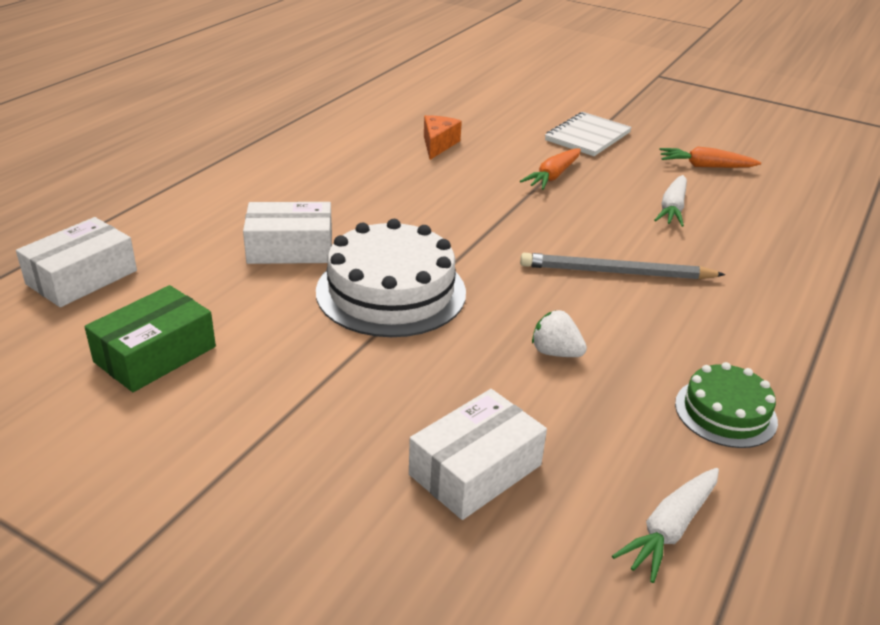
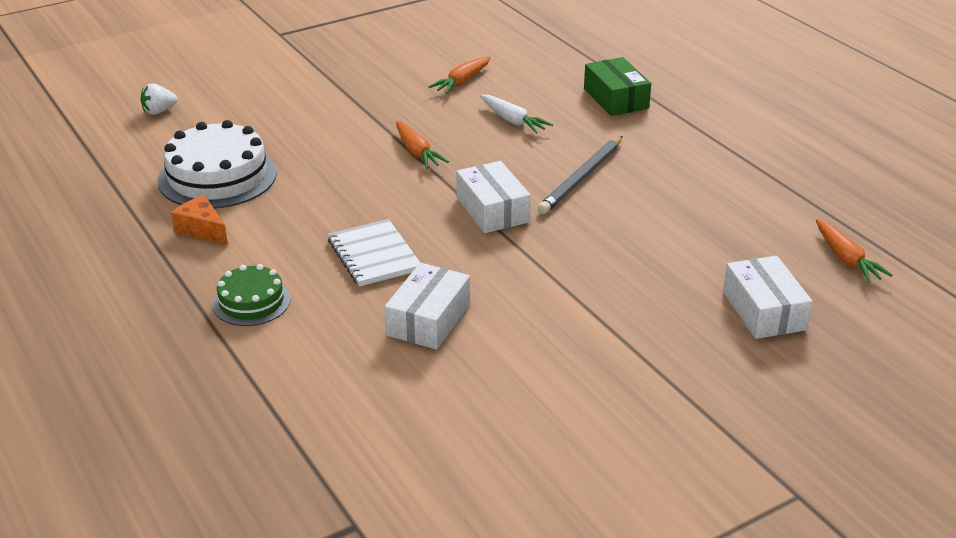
camera: 60 degrees left, 0 degrees up
(82, 277) = (386, 454): white box -> white box (492, 210)
(155, 354) = (546, 428): green box -> green box (616, 98)
(391, 291) = (535, 285): white cake -> white cake (217, 176)
(438, 144) = (304, 188): orange cheese -> orange cheese (202, 230)
(555, 352) = (661, 238): white strawberry -> white strawberry (159, 111)
(587, 137) = (363, 111): white notebook -> white notebook (374, 255)
(670, 529) = (846, 259): white carrot -> orange carrot
(725, 412) = (758, 199): green cake -> green cake (251, 302)

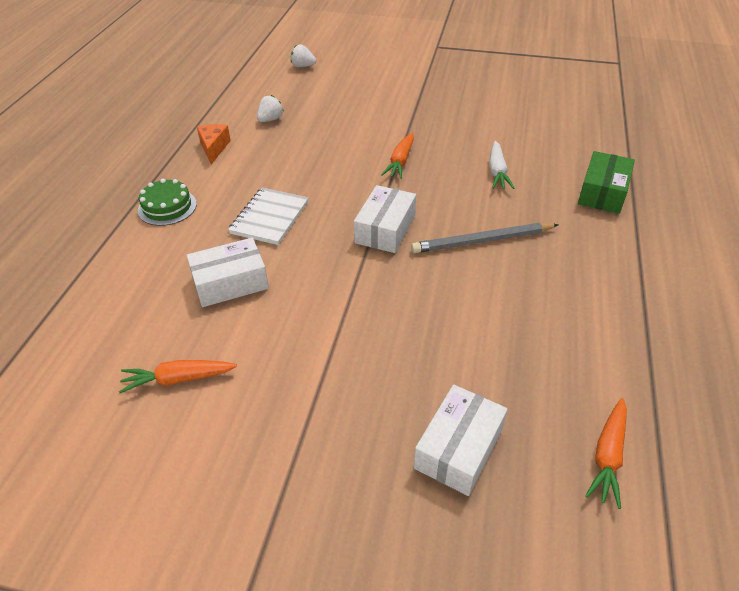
camera: 45 degrees right, 10 degrees up
(217, 176) = (270, 119): white cake -> white strawberry
(462, 82) = (504, 126): orange carrot -> orange carrot (178, 379)

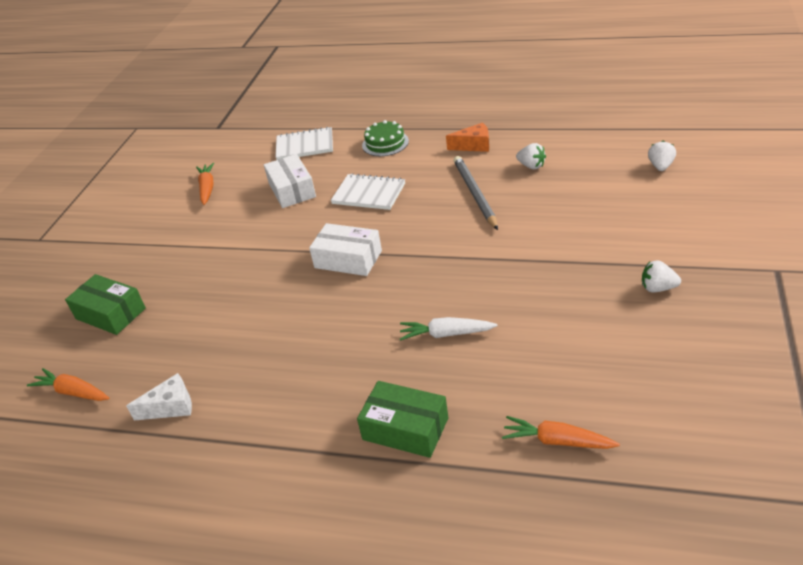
camera: 95 degrees right, 5 degrees down
(124, 278) = (305, 146): none -> white notebook
(400, 161) = (461, 259): orange carrot -> orange carrot (557, 441)
(450, 83) = (658, 288): none -> white strawberry
(458, 448) = (110, 313): white box -> green box
(482, 241) = (324, 323): grey pencil -> grey pencil (475, 194)
(611, 347) = (171, 407): none -> white cheese

